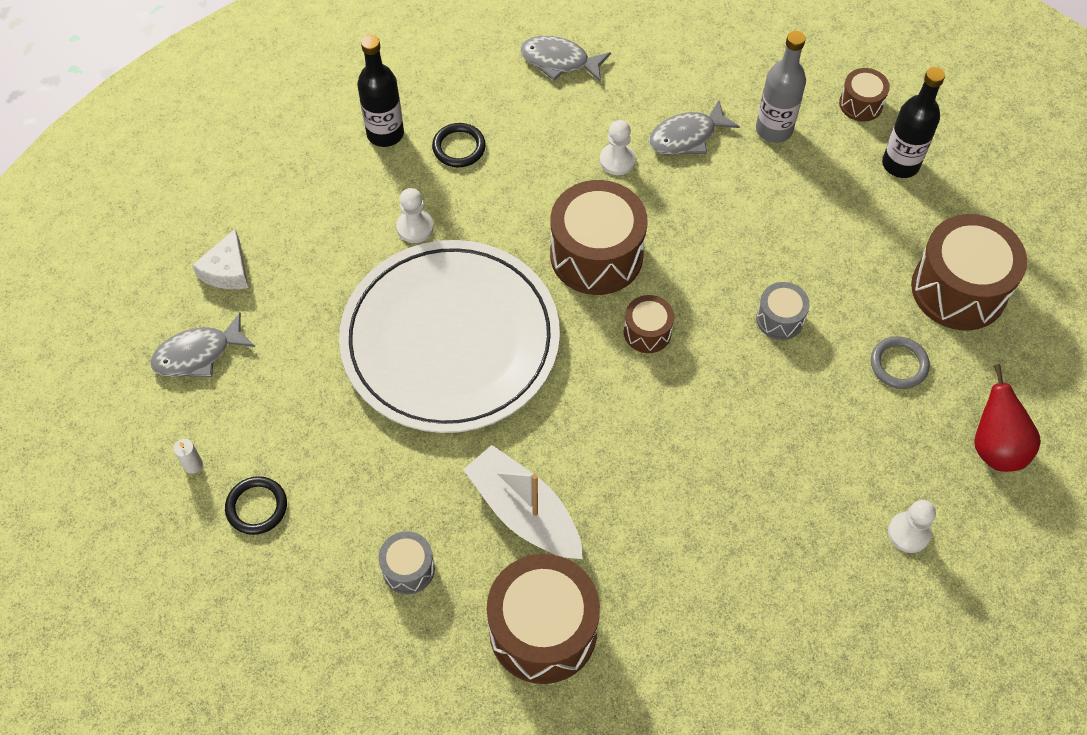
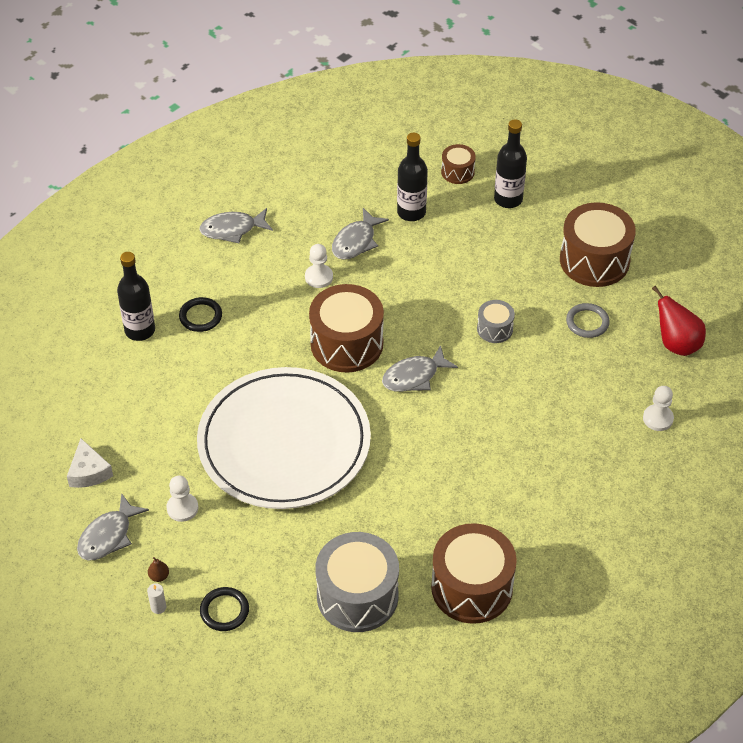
camera: 30 degrees left, 10 degrees down
(217, 429) = (159, 576): none -> brown pear
(408, 569) = (357, 596): grey drum -> grey drum, size x2.01
(415, 227) = (207, 382): white pawn -> white pawn (182, 508)
(524, 512) = (410, 524): white boat -> none
(647, 332) = (414, 376): brown drum -> grey fish
(774, 129) = (411, 212): grey bottle -> black bottle

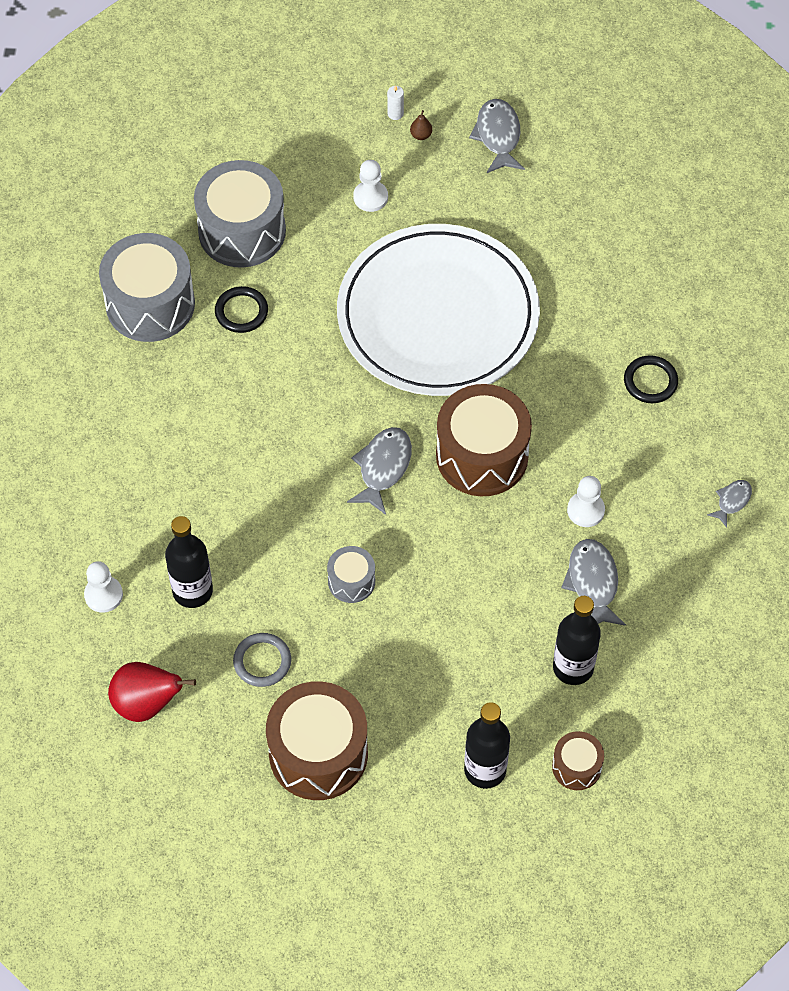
camera: 140 degrees right, 10 degrees up
(89, 472) = (576, 172): white cheese -> none
(140, 330) = (689, 326): black bottle -> black bottle (192, 591)
(182, 508) = (463, 199): white pawn -> white pawn (370, 197)
(224, 611) = (339, 146): black ring -> black ring (241, 311)
(232, 229) = (732, 501): grey fish -> grey fish, size x0.58
(472, 587) = (150, 304): brown drum -> grey drum

